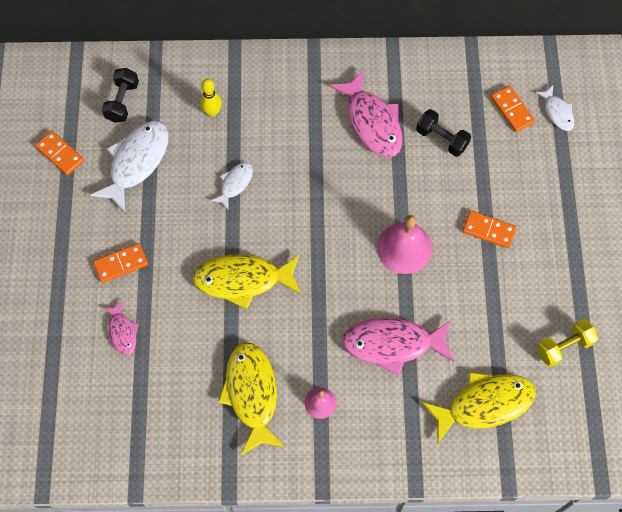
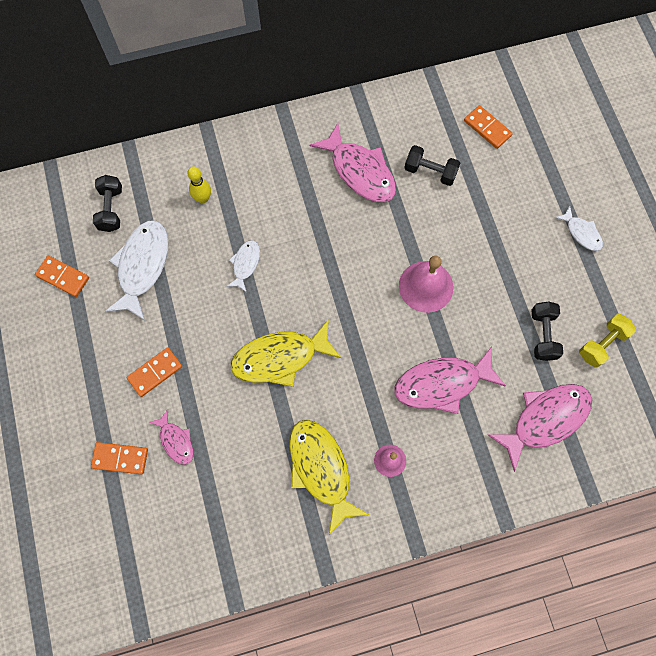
camera: 15 degrees left, 5 degrees up
(484, 404) = (545, 420): yellow fish -> pink fish
(488, 230) = (499, 249): orange domino -> orange domino (120, 458)
(506, 323) = (543, 335): none -> black dumbbell
(557, 112) = (529, 120): white fish -> white fish (581, 233)

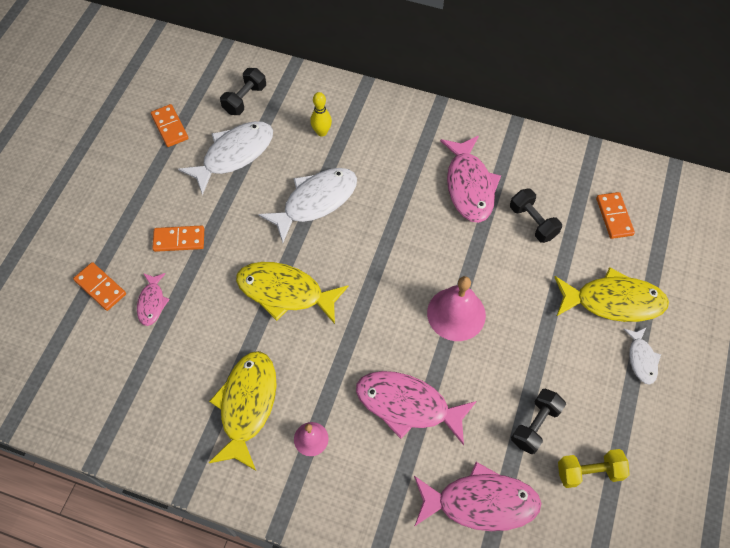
camera: 35 degrees right, 10 degrees down
(245, 264) = (315, 202): white fish -> white fish, size x1.90
(532, 200) = (613, 301): none -> yellow fish

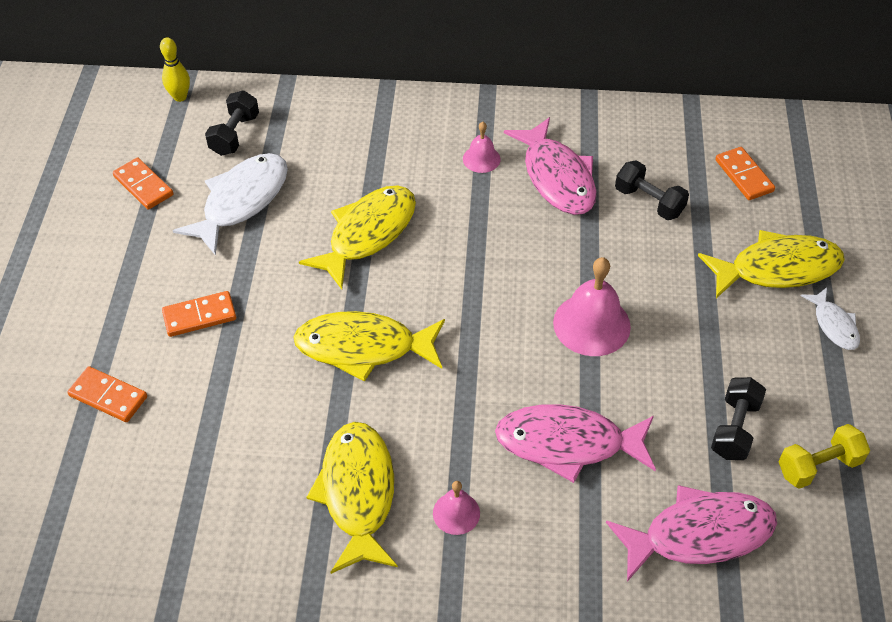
camera: 15 degrees left, 10 degrees down
(152, 302) = (186, 399): pink fish -> none
(315, 202) = (367, 234): white fish -> yellow fish
(322, 132) = (348, 153): yellow bowling pin -> yellow bowling pin (180, 97)
(417, 158) = (481, 159): none -> pink bell

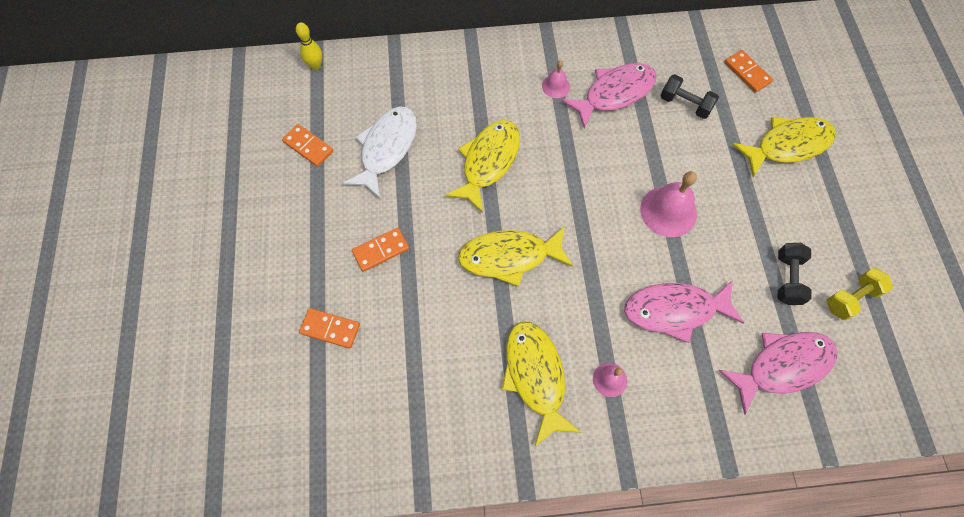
camera: 10 degrees left, 15 degrees up
(234, 135) = (366, 92): black dumbbell -> none
(557, 177) = (614, 94): pink fish -> pink fish turned 90 degrees counterclockwise
(834, 325) = (836, 184): white fish -> none

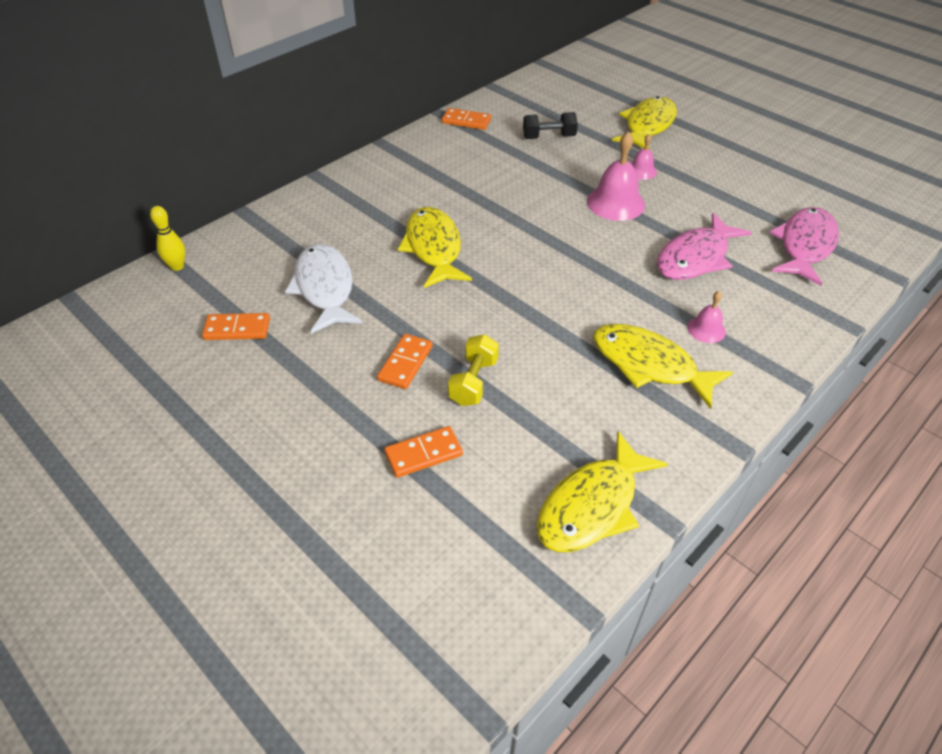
camera: 40 degrees left, 20 degrees down
(509, 257) = (529, 299): yellow fish -> yellow fish (592, 505)
(556, 86) = (434, 173): pink bell -> pink bell (641, 171)
(614, 94) = (487, 156): pink fish -> none
(747, 73) = (570, 100): orange domino -> orange domino (466, 121)
(787, 279) = (743, 196): black dumbbell -> none
(851, 298) = (793, 184): yellow dumbbell -> yellow dumbbell (473, 382)

